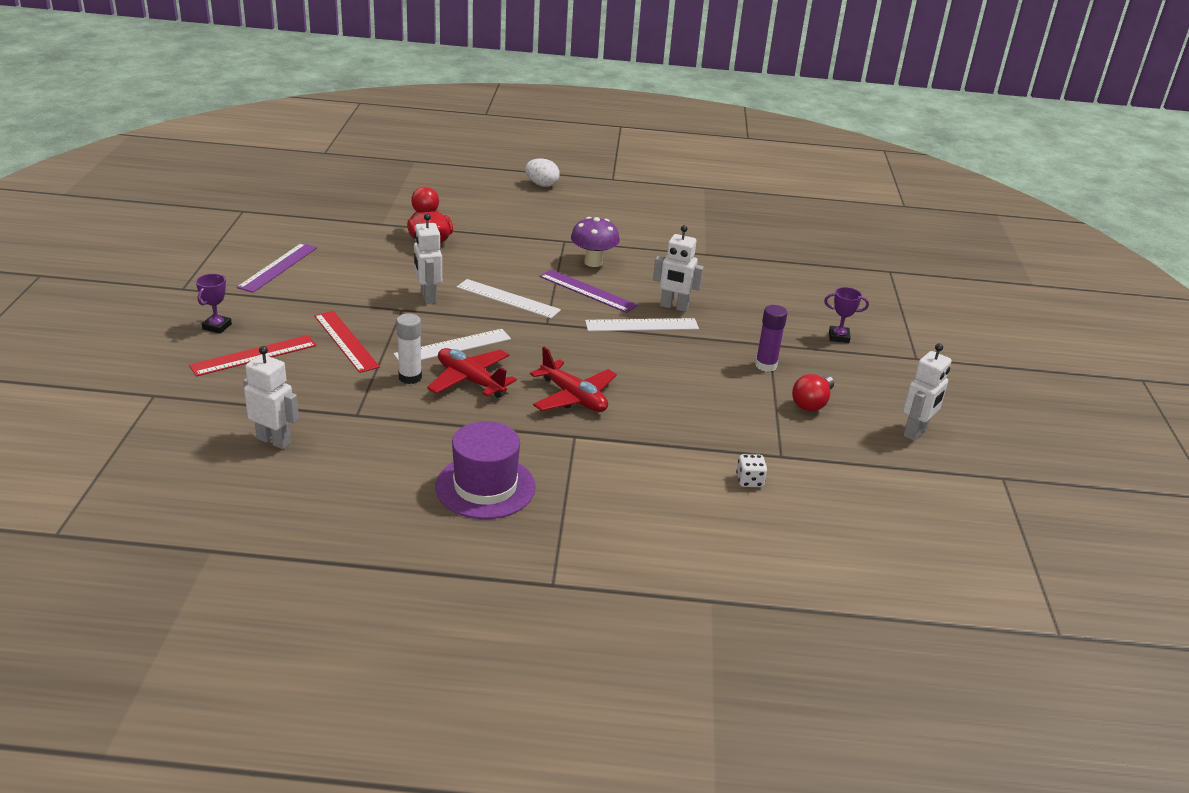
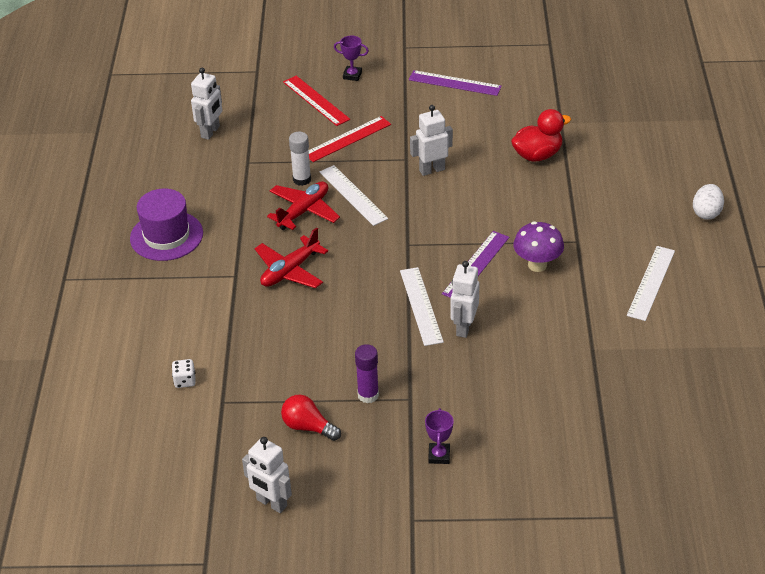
camera: 90 degrees right, 10 degrees up
(508, 299) = (444, 216): white ruler -> white ruler (651, 283)

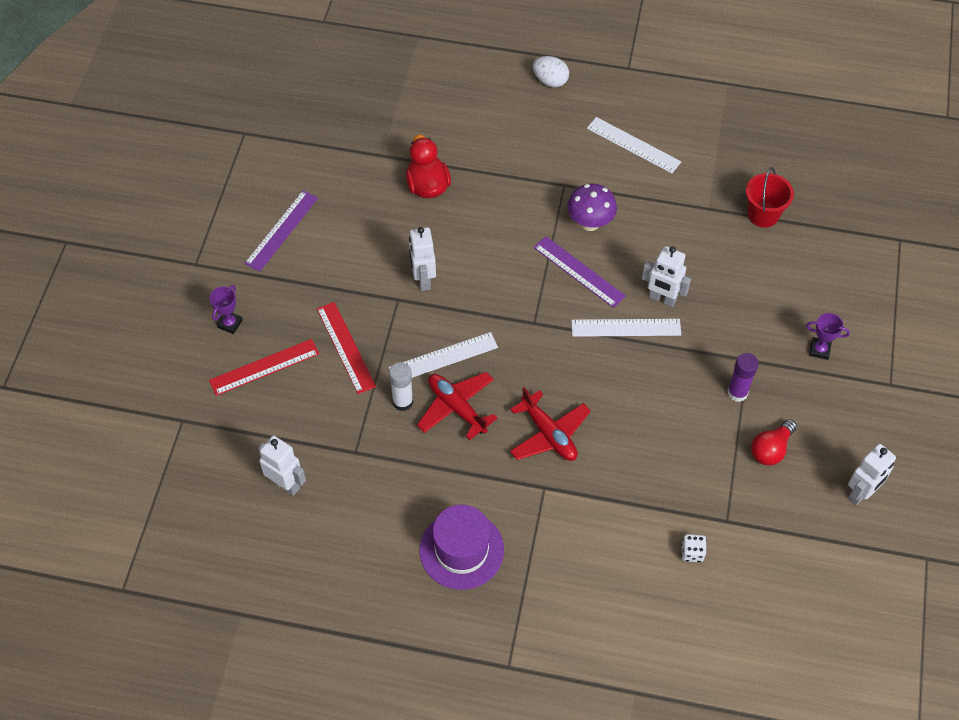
camera: 80 degrees left, 15 degrees up
(601, 393) = (763, 215): none -> red bucket

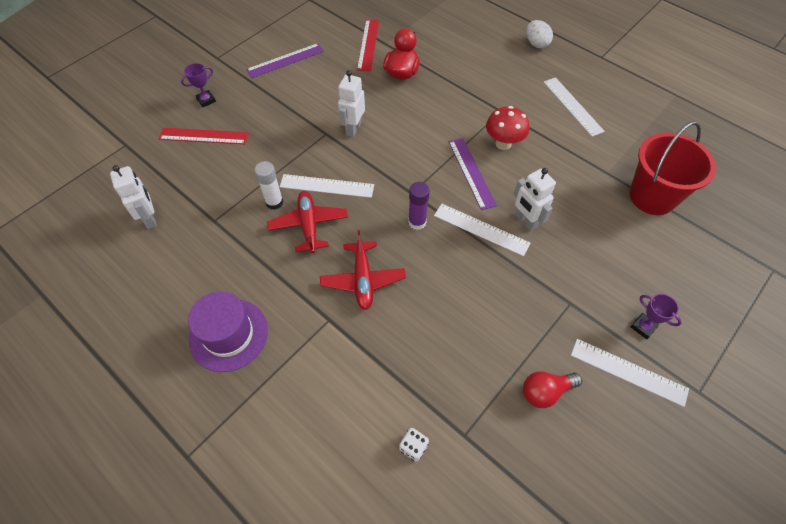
camera: 30 degrees right, 0 degrees up
(346, 347) = (266, 148): red ruler -> red ruler (368, 44)
(590, 223) = (503, 143): purple mushroom -> red mushroom
(737, 392) = (544, 326): purple glue stick -> purple glue stick (417, 222)
(763, 215) = (652, 196): red bucket -> red bucket, size x1.60
(827, 396) = (628, 372): none -> white ruler
(861, 493) = (612, 482): white robot -> none

